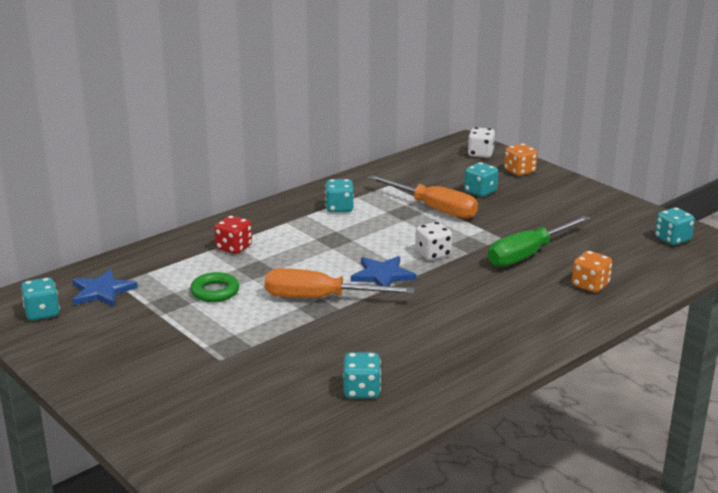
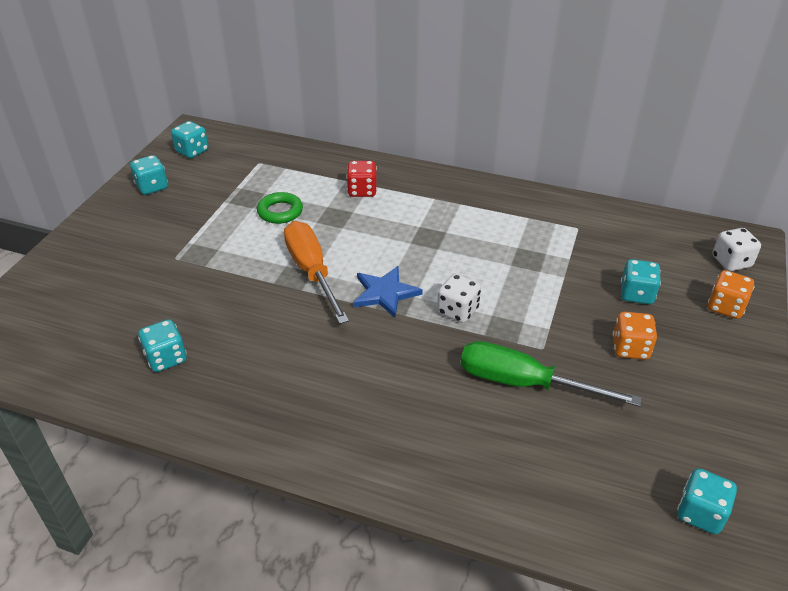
camera: 60 degrees right, 15 degrees up
(102, 291) = (241, 161): blue star -> none
(339, 208) = (494, 217): turquoise dice -> turquoise dice (152, 187)
(433, 208) = (558, 275): orange screwdriver -> none
(590, 285) = (497, 463): orange dice -> orange dice (630, 348)

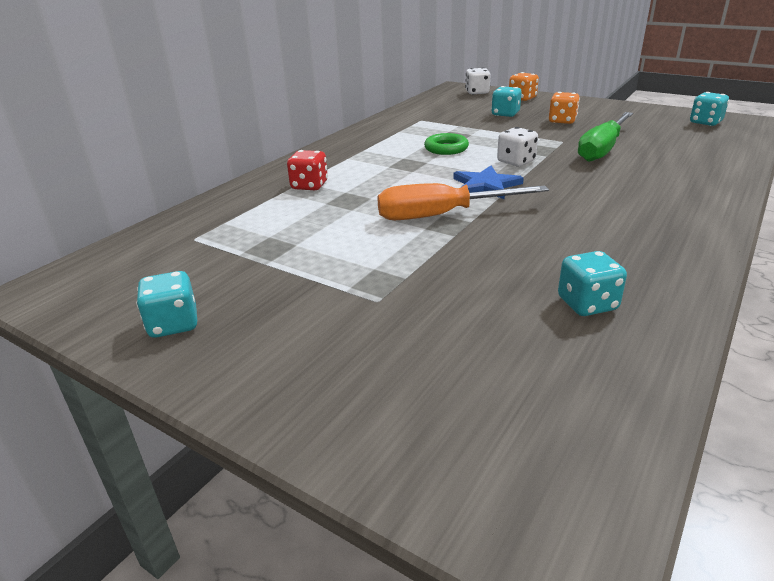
camera: 75 degrees left, 10 degrees down
(192, 151) = (105, 288): turquoise dice -> none
(280, 212) = (317, 228): green ring -> green ring (446, 148)

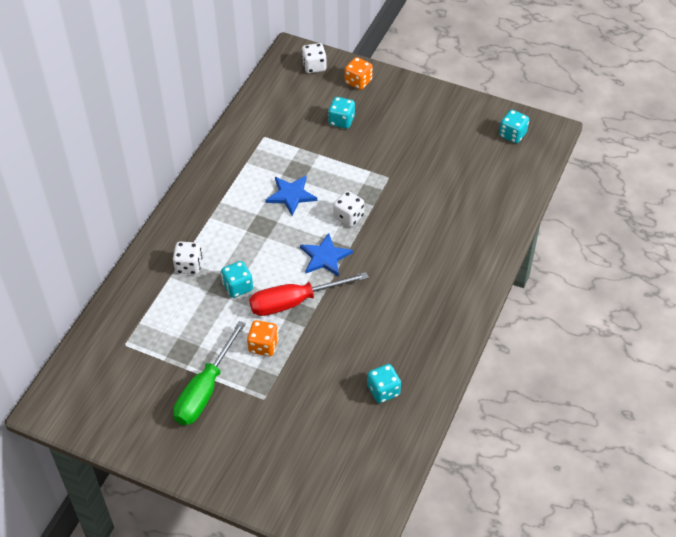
camera: 10 degrees left, 20 degrees up
(173, 324) = (149, 430): turquoise dice -> turquoise dice (238, 287)
(309, 186) = (189, 266): red dice -> white dice
(442, 215) = (295, 302): orange screwdriver -> red screwdriver
(446, 148) = (291, 195): green ring -> blue star
(562, 121) = (391, 135): orange dice -> orange dice (263, 346)
(602, 149) = (419, 191): green screwdriver -> green screwdriver (205, 390)

